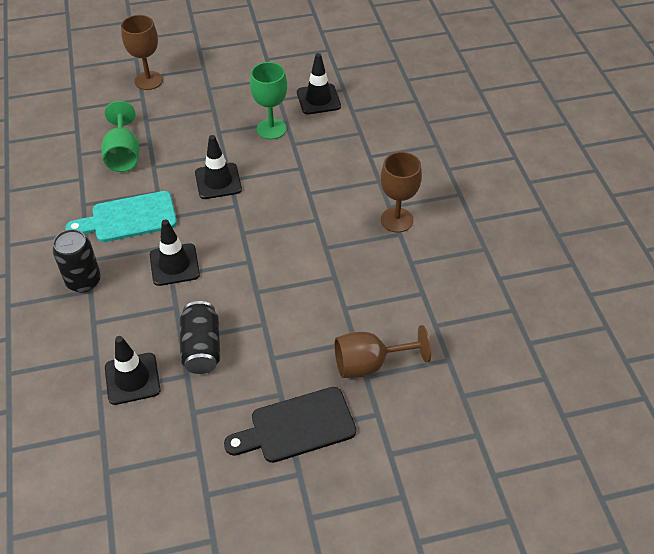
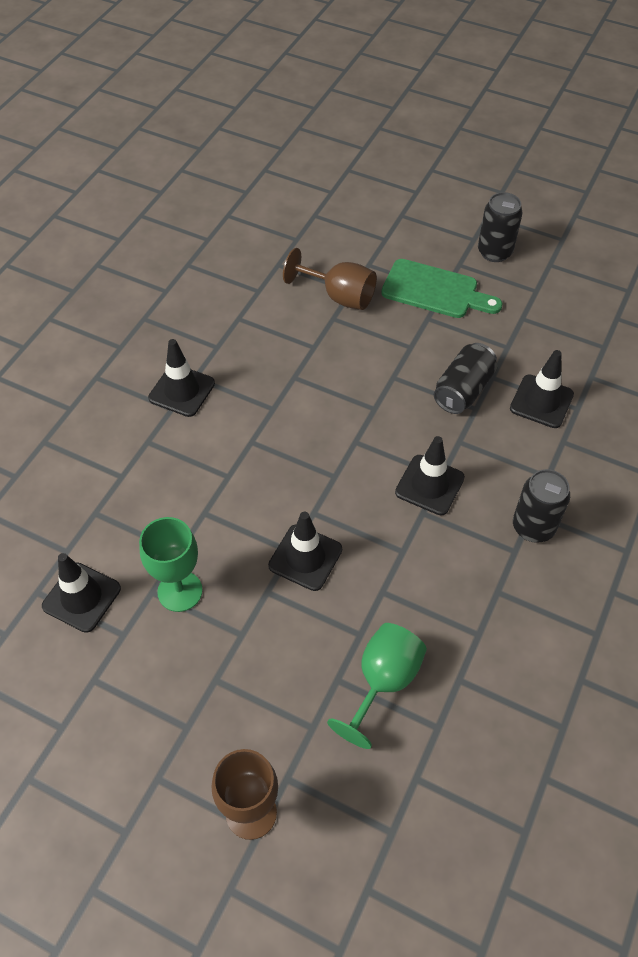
camera: 140 degrees left, 5 degrees up
(129, 218) = (438, 575): turquoise cutting board -> none
(277, 515) = (494, 252): none -> black can
(297, 426) = (435, 291): black cutting board -> green cutting board
(396, 220) = (182, 391): brown goblet -> black traffic cone

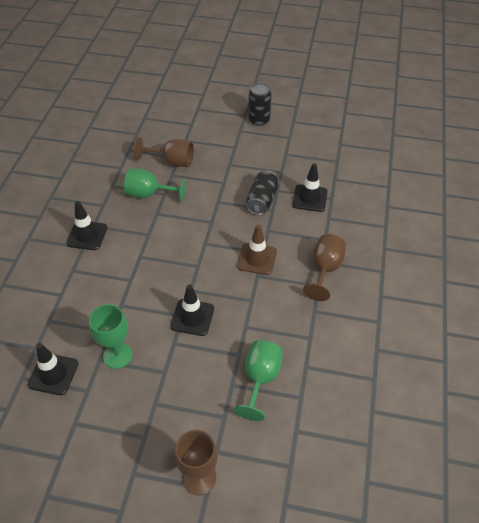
camera: 15 degrees left, 5 degrees down
(290, 343) = (149, 194): none -> green goblet
(429, 485) = (257, 259): black traffic cone -> brown traffic cone
(435, 291) = (229, 148): green cutting board -> none
(533, 527) = (325, 269): black can -> brown goblet

